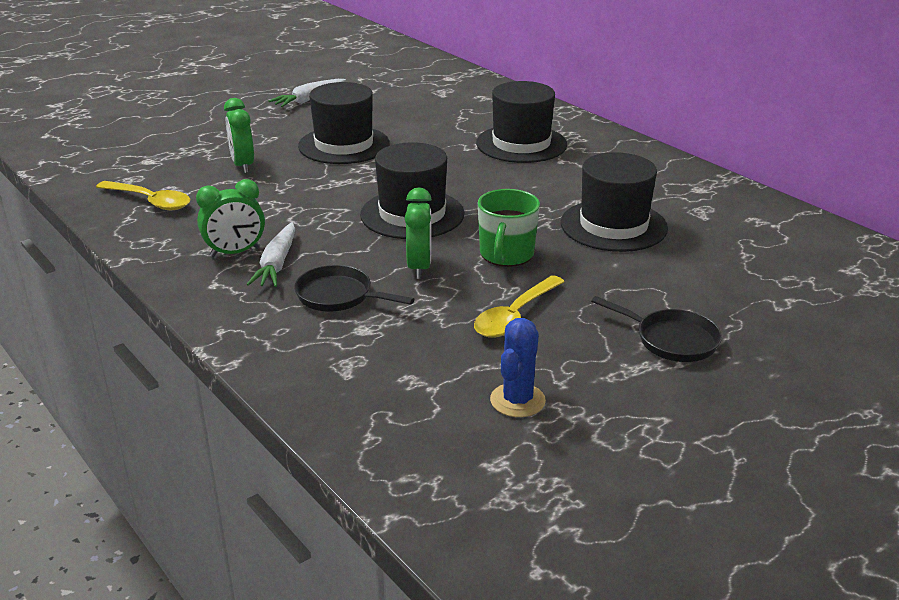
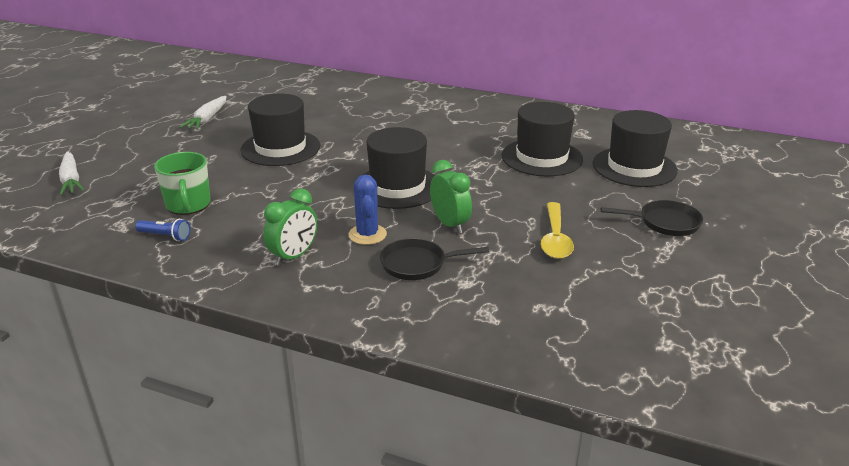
camera: 30 degrees left, 0 degrees up
(150, 201) = (165, 236): yellow spoon -> blue flashlight
(243, 165) = (214, 185): green clock -> none
(277, 264) = (339, 255): white carrot -> white carrot (71, 180)
(506, 255) = (498, 197): green mug -> green mug (188, 205)
(517, 400) = (626, 296): blue cactus -> blue cactus (367, 234)
(521, 144) = (413, 116): black hat -> black hat (634, 167)

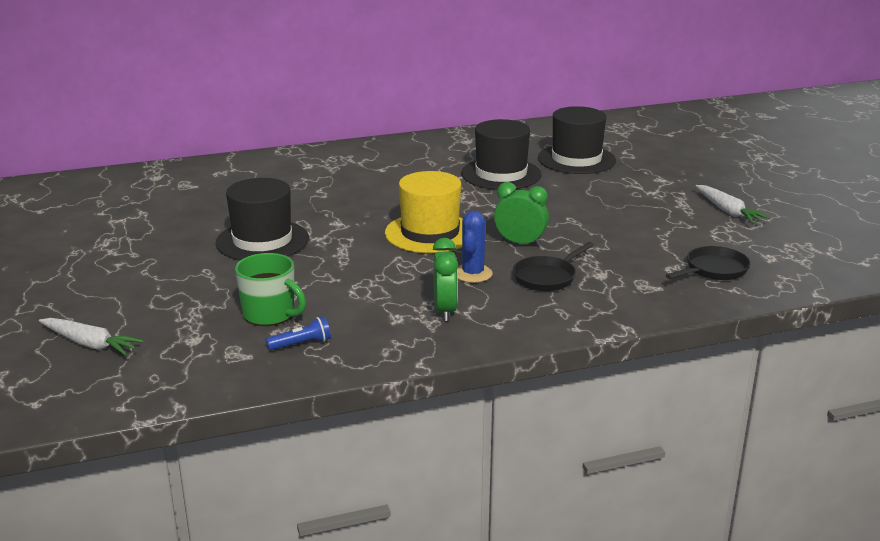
camera: 40 degrees left, 5 degrees down
(207, 119) = (126, 242): white carrot -> white carrot (728, 211)
(367, 234) = (473, 274): blue cactus -> blue cactus turned 60 degrees clockwise
(397, 187) = (430, 233): black hat -> yellow hat
(555, 238) = (607, 224): yellow spoon -> none
(665, 223) = (656, 189): black pan -> black pan (713, 270)

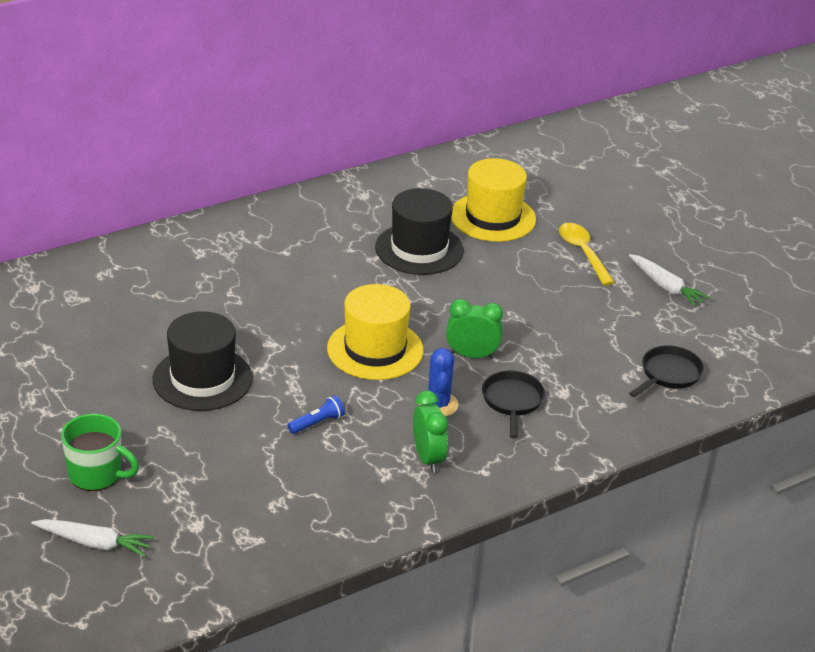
camera: 15 degrees left, 10 degrees up
(270, 314) = (258, 483): green mug -> green mug (97, 475)
(301, 344) = (305, 518): blue flashlight -> blue flashlight (317, 423)
(547, 277) = (512, 401): black pan -> black pan turned 150 degrees clockwise
(576, 159) = (493, 217): black hat -> yellow hat
(653, 185) = (583, 253): none -> yellow spoon

